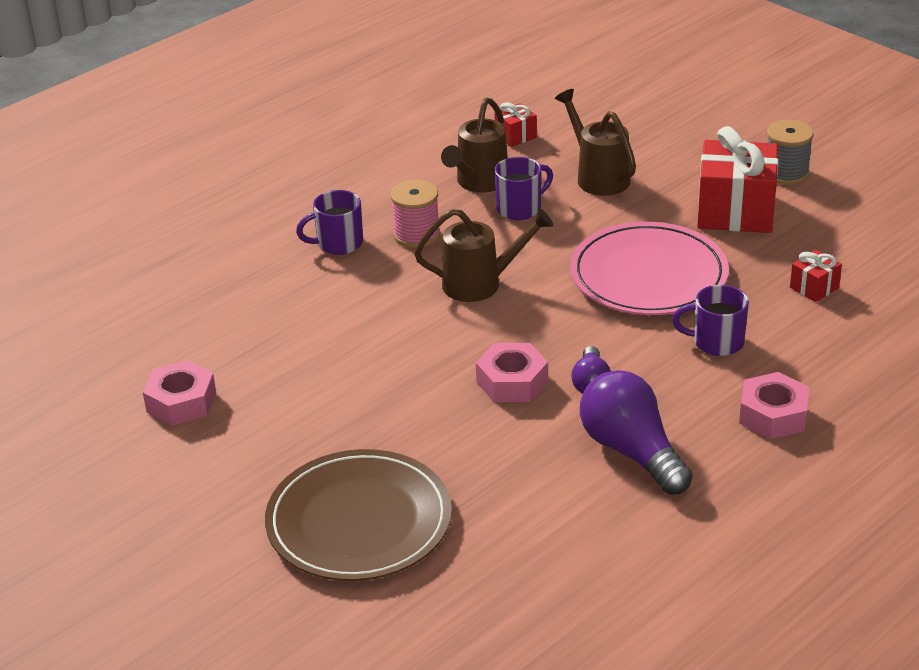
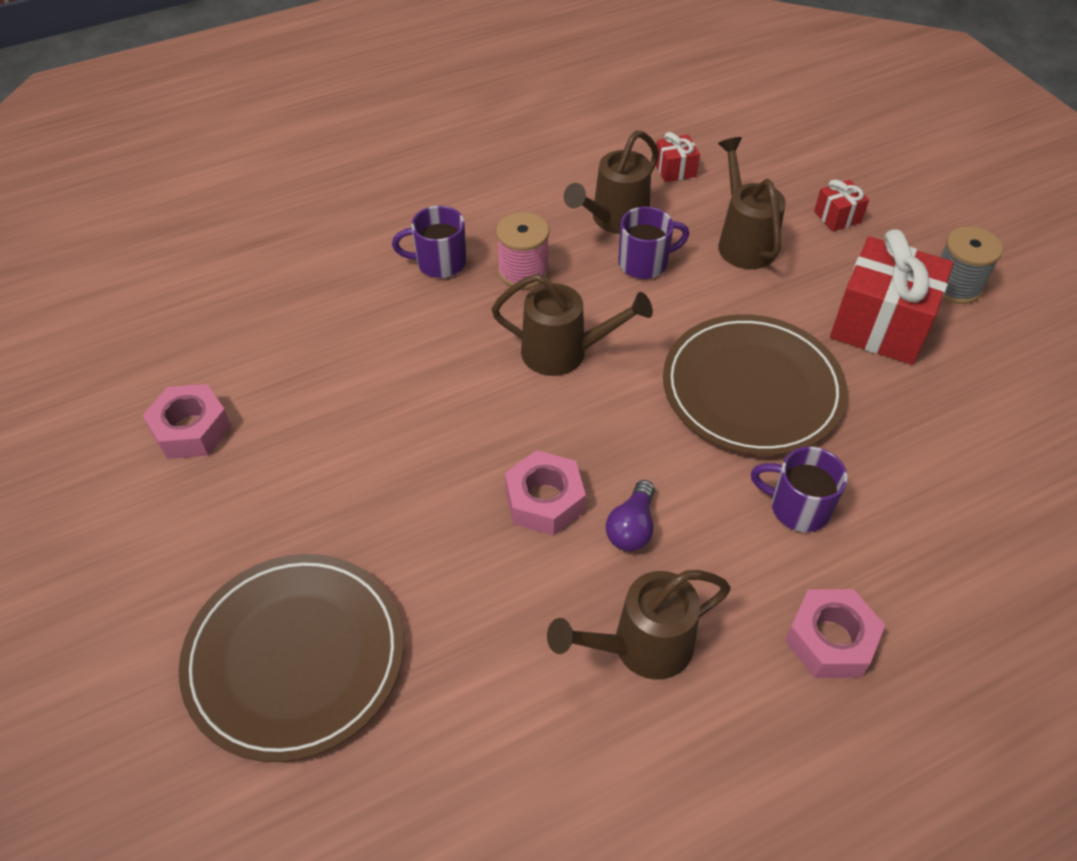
camera: 15 degrees right, 15 degrees up
(632, 452) = (641, 647): purple light bulb -> brown watering can
(648, 275) = (752, 389): pink plate -> brown plate
(814, 288) = (939, 457): red gift -> red gift (837, 217)

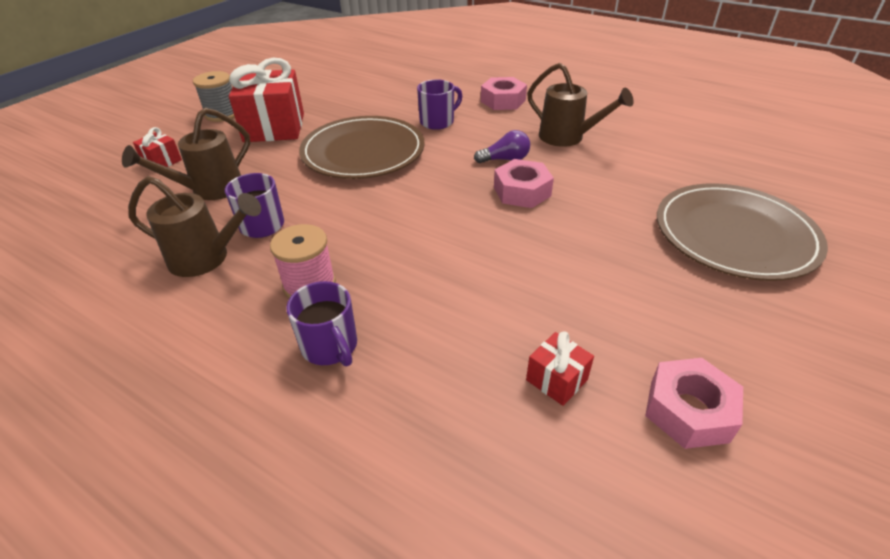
camera: 120 degrees left, 10 degrees down
(564, 353) = (391, 228): brown watering can -> none
(675, 170) = (112, 249): red gift -> red gift (556, 380)
(797, 507) = (438, 122): purple mug -> purple mug turned 120 degrees counterclockwise

